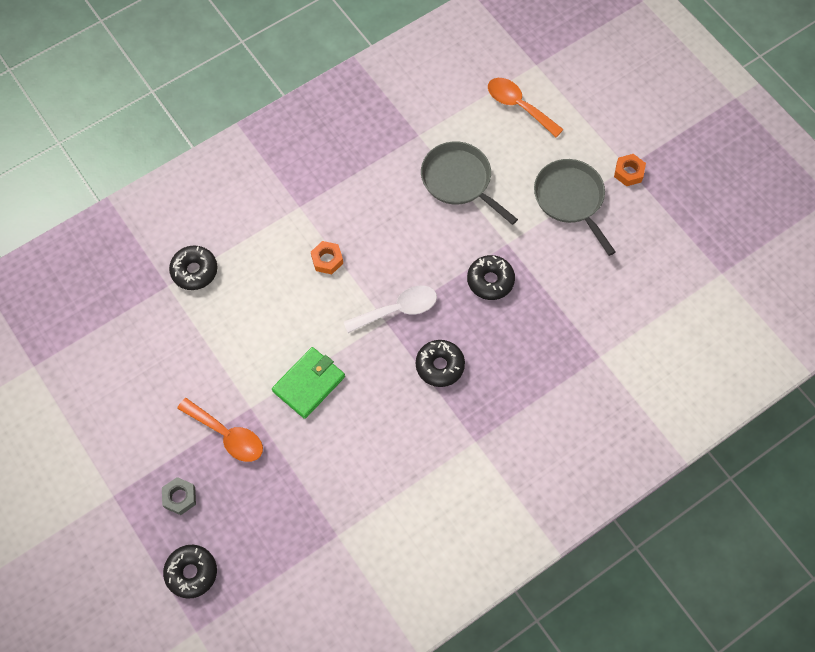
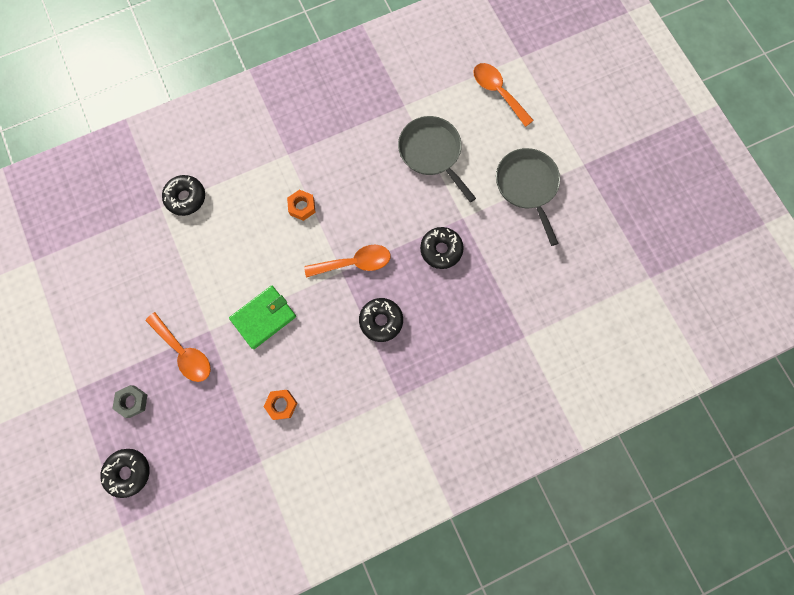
camera: 10 degrees right, 10 degrees up
(398, 310) = (354, 263): white spoon -> orange spoon
(628, 172) = (584, 170): orange nut -> orange nut (281, 405)

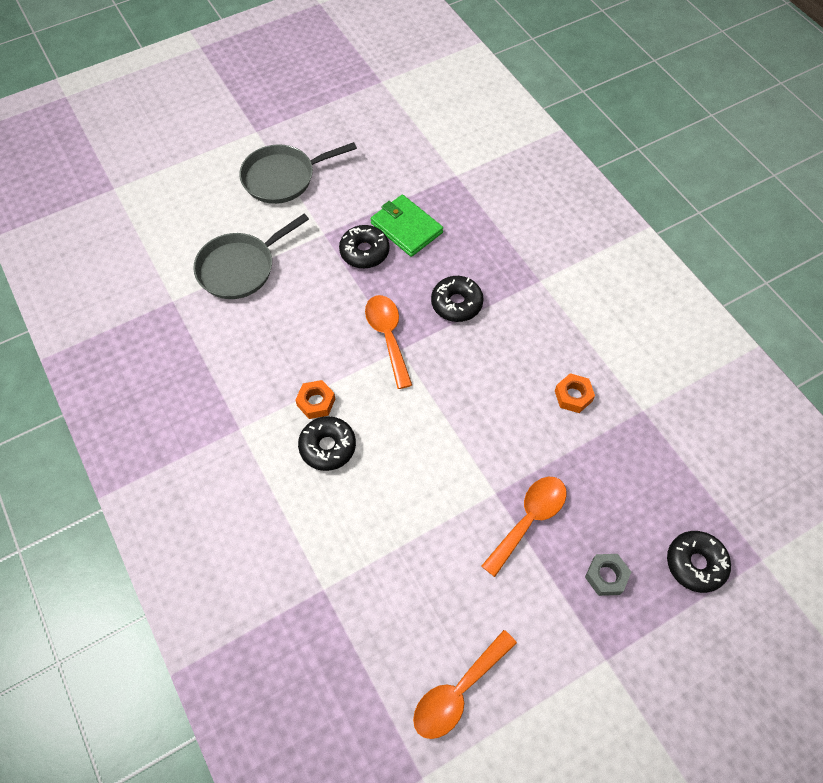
camera: 95 degrees left, 15 degrees down
(186, 198) = (307, 554): black donut -> black donut (327, 447)
(264, 317) = (469, 429): green wallet -> green wallet (406, 228)
(497, 92) = (161, 208): orange spoon -> orange spoon (457, 692)

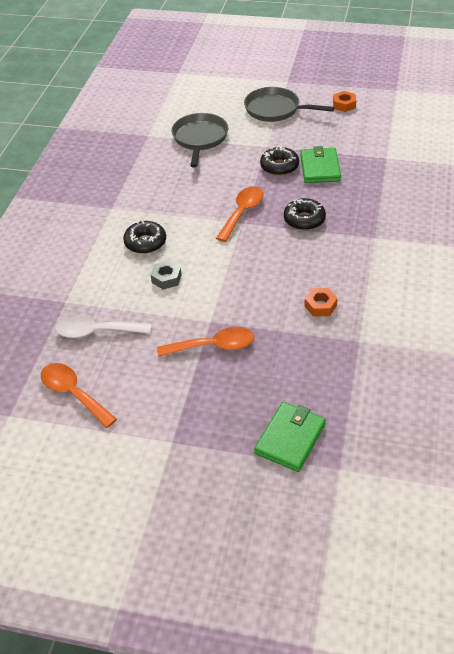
camera: 45 degrees right, 15 degrees down
(240, 268) = (200, 139): grey pan -> grey pan turned 90 degrees clockwise
(316, 402) = (164, 219): orange nut -> orange nut (344, 105)
(398, 598) = (96, 331): none -> white spoon
(457, 692) = (73, 393): orange spoon -> orange spoon turned 45 degrees clockwise
(606, 576) = (224, 404): grey nut -> grey nut (166, 278)
(695, 564) = (290, 438): black donut -> green wallet

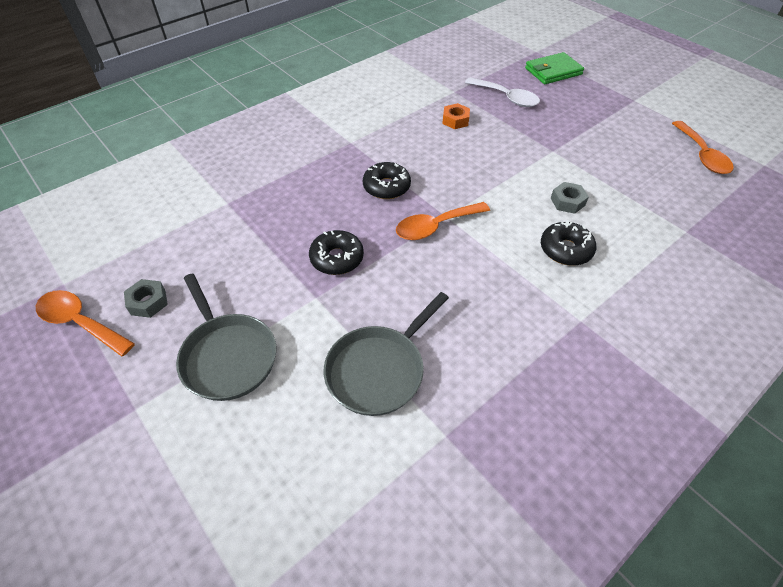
camera: 145 degrees left, 5 degrees up
(96, 331) = (663, 189): white spoon -> white spoon (506, 98)
(214, 346) = (564, 134): orange spoon -> orange spoon (80, 322)
(320, 168) = (301, 230): green wallet -> none
(344, 105) = (148, 302): orange nut -> grey nut

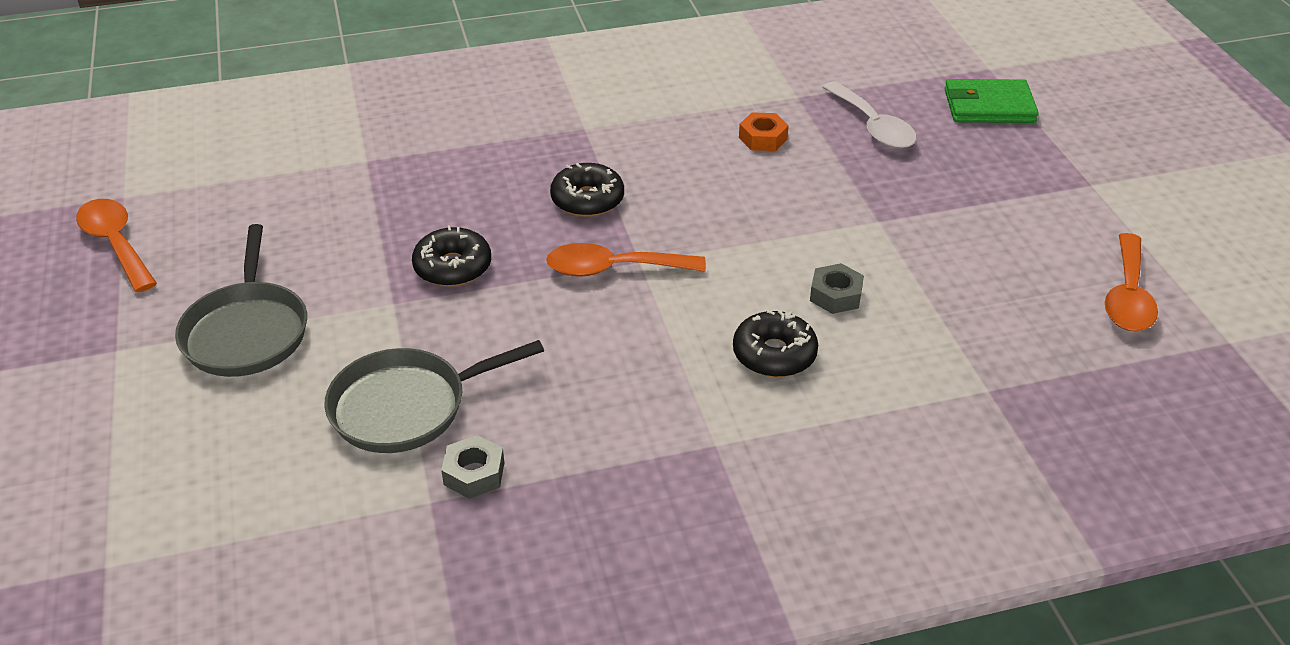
camera: 25 degrees right, 10 degrees down
(148, 302) = (200, 245): grey nut -> grey nut (474, 473)

